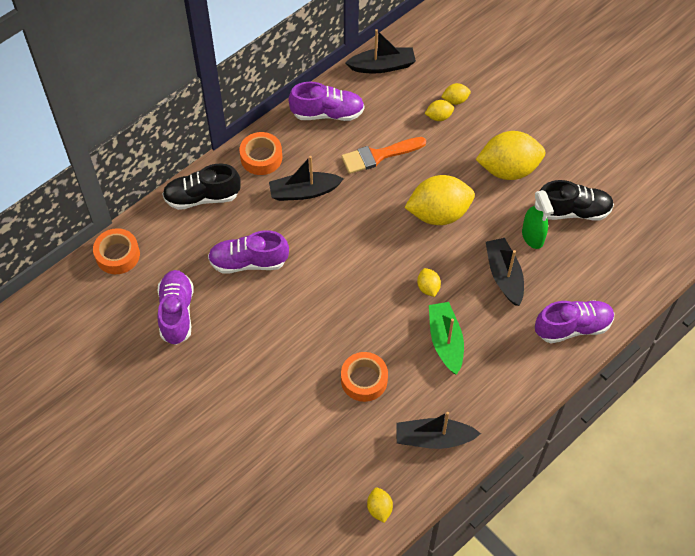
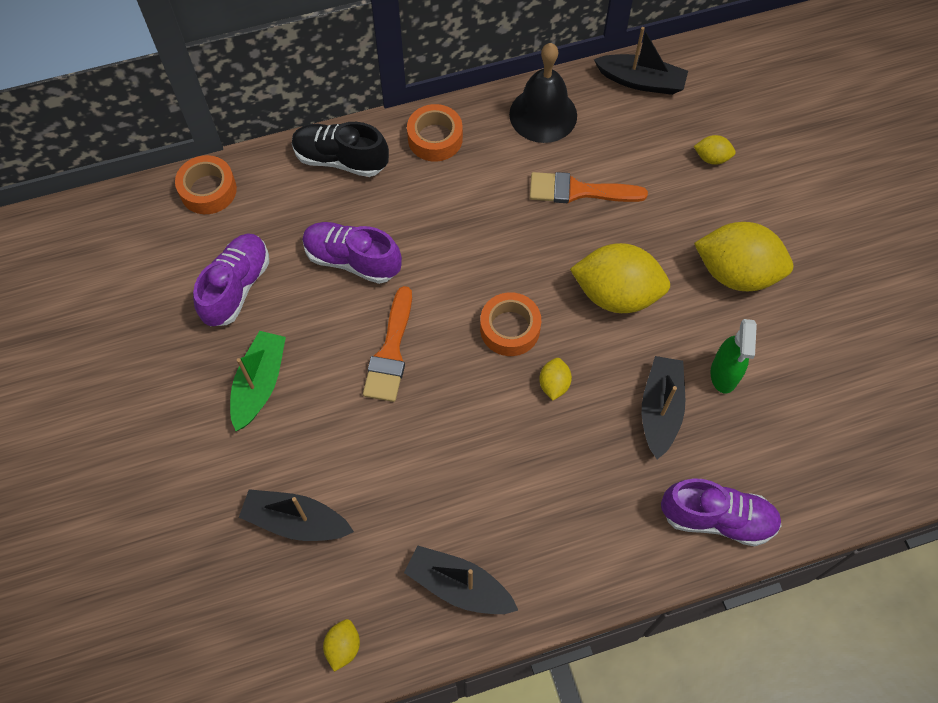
camera: 25 degrees right, 5 degrees up
(304, 192) = (464, 200): black boat -> black boat (296, 521)
(308, 311) = (390, 351): none -> orange brush
(327, 113) = (543, 114): purple shoe -> black bell
(364, 380) = (412, 469): orange tape -> orange tape (510, 329)
(439, 117) = (680, 171): yellow lemon -> none
(445, 341) = (540, 464): green boat -> green boat (259, 384)
(572, 211) = (795, 362): black shoe -> none

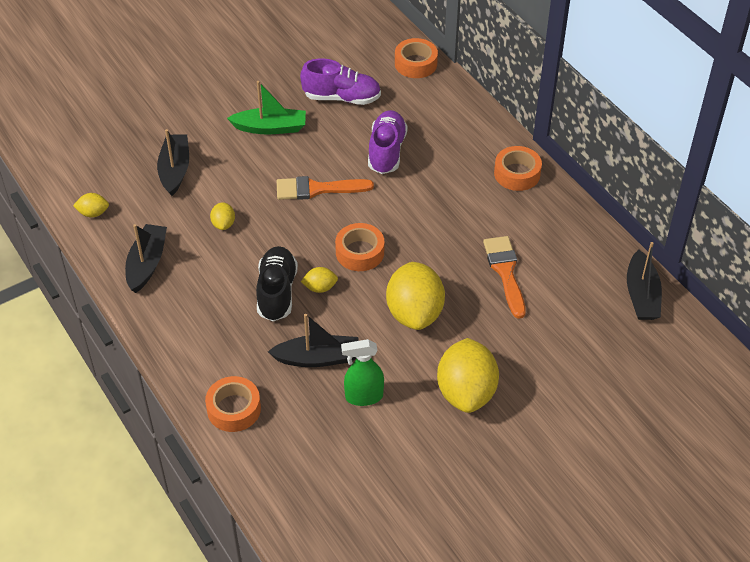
camera: 75 degrees right, 15 degrees down
(340, 159) = (472, 125): black shoe -> black shoe (277, 292)
(543, 114) = (572, 235): black bell -> none
(711, 158) = (581, 358): yellow lemon -> yellow lemon (223, 224)
(717, 518) = (234, 409): purple shoe -> orange tape

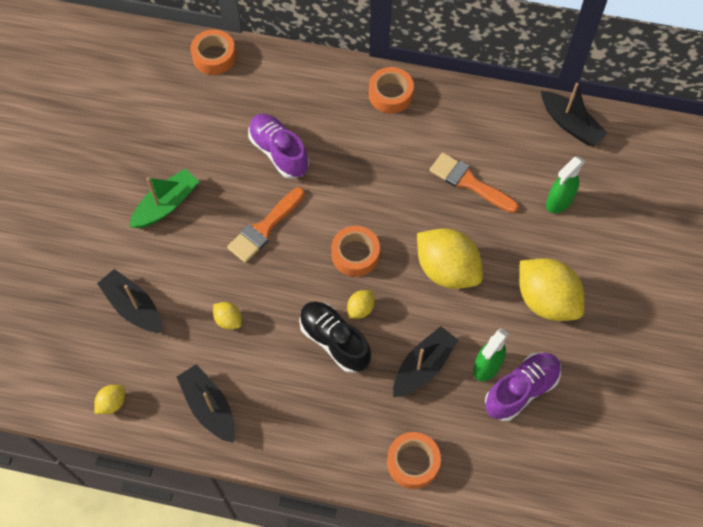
camera: 45 degrees left, 15 degrees up
(342, 98) = (191, 132): purple shoe -> purple shoe (521, 390)
(562, 338) = (558, 202): none -> green spray bottle

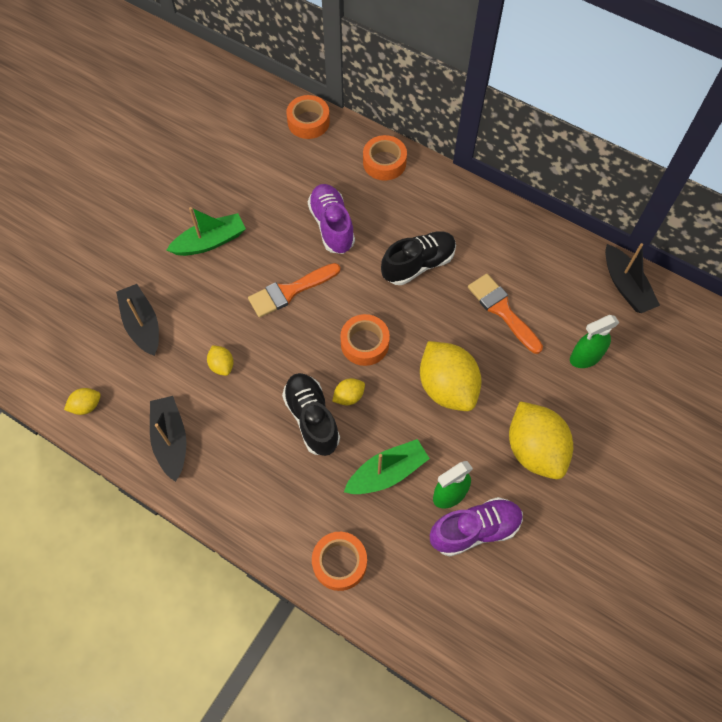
camera: 20 degrees right, 0 degrees up
(375, 164) = (418, 264): none -> black shoe
(390, 94) = (458, 204): orange tape -> orange tape (384, 162)
(423, 366) = (387, 473): black boat -> green boat

